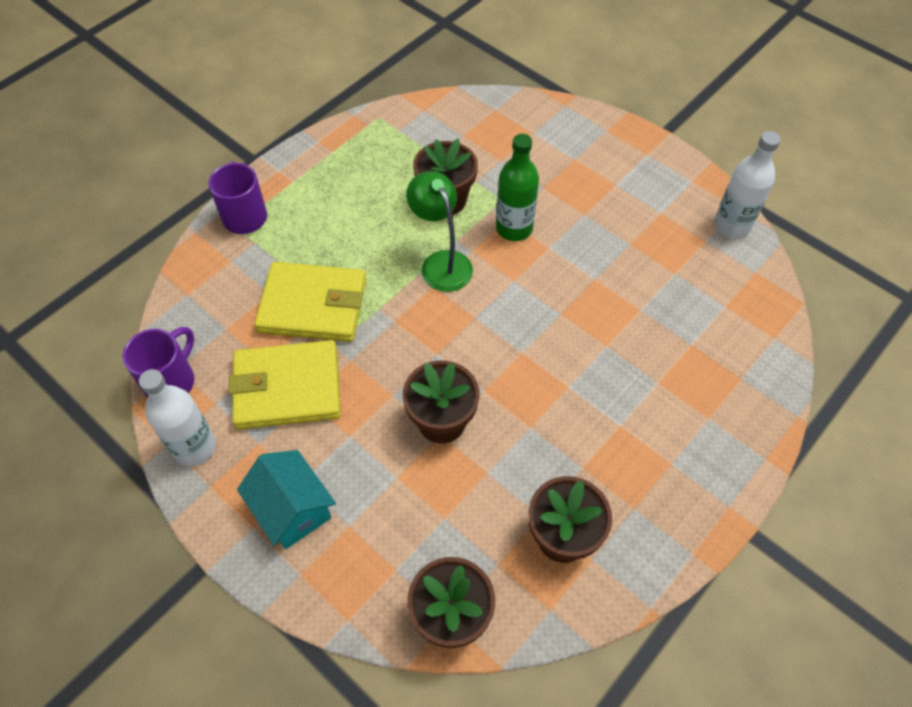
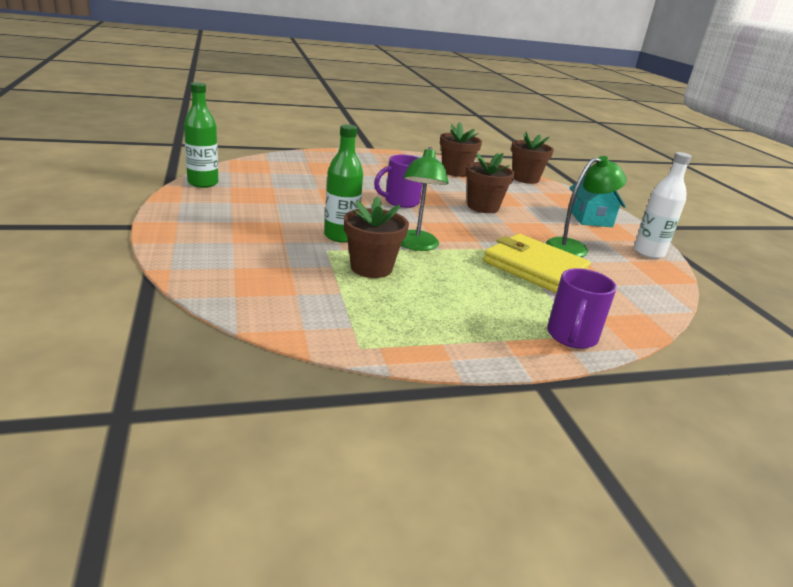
camera: 150 degrees left, 30 degrees down
(171, 381) = (664, 280): purple mug -> purple mug (400, 202)
(287, 388) = (574, 247): yellow wallet -> green lamp
(732, 226) = (203, 183): white bottle -> green bottle

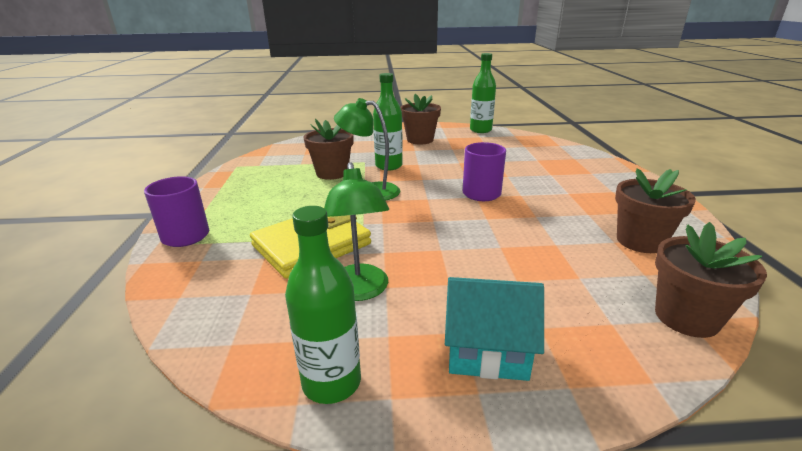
camera: 105 degrees right, 0 degrees up
(483, 207) = (490, 241): brown flower pot -> brown flower pot (420, 140)
(648, 253) = (331, 382): white bottle -> green bottle

